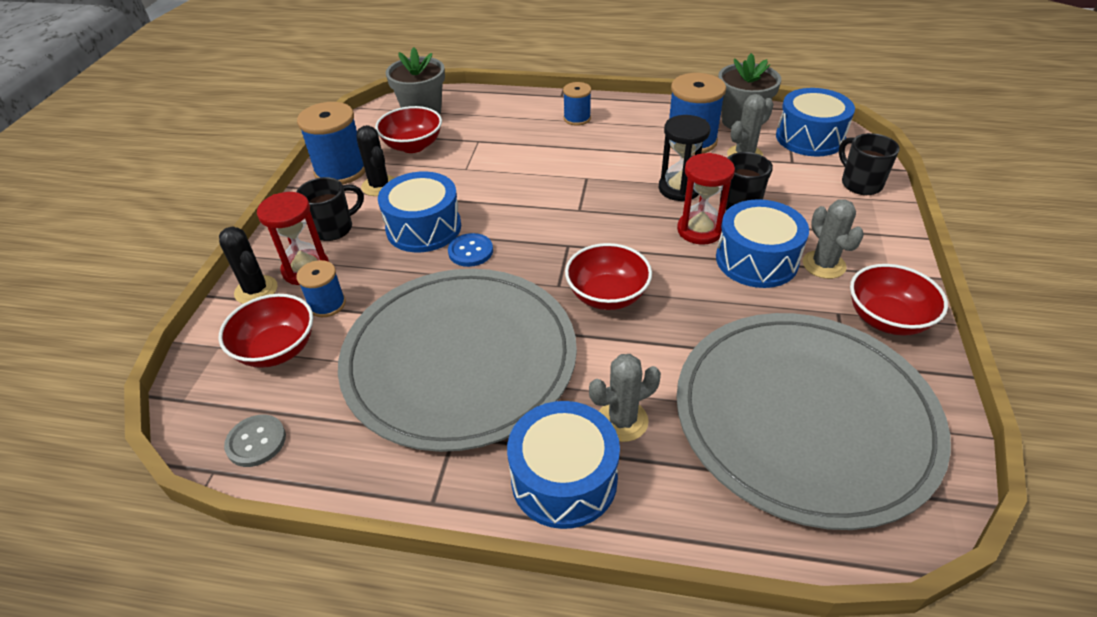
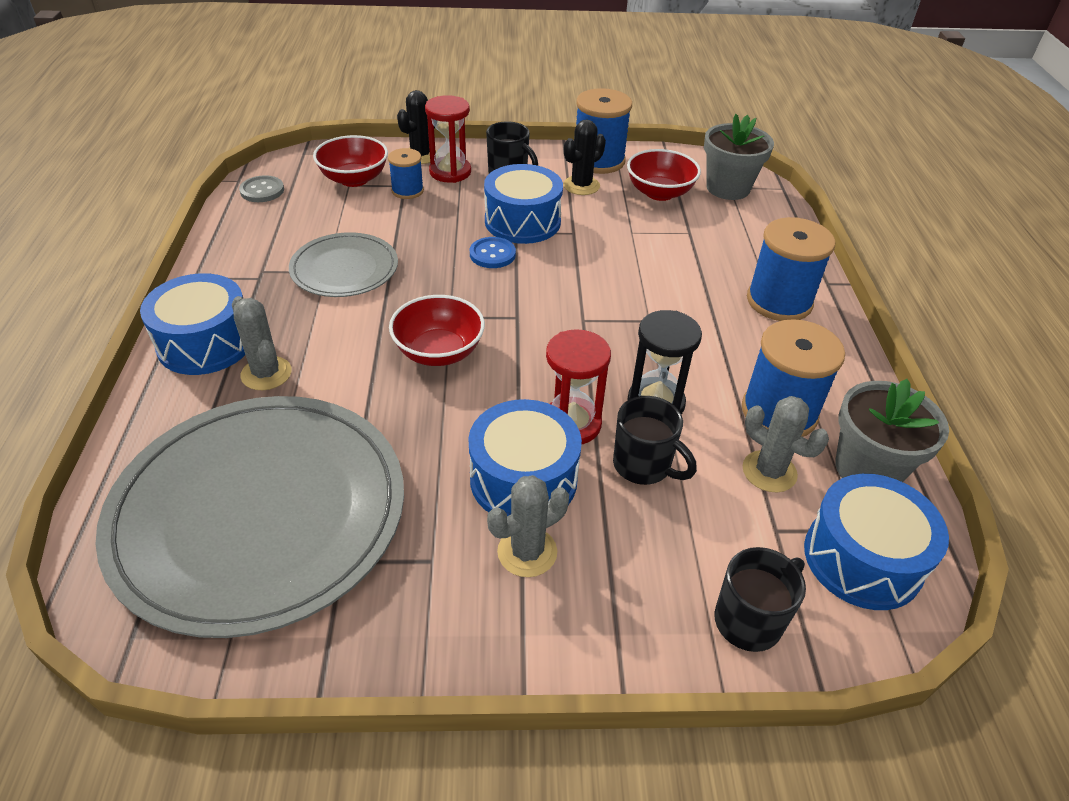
camera: 75 degrees right, 0 degrees up
(460, 359) = (344, 269): grey plate -> grey plate, size x0.50
(577, 118) = (779, 301): blue spool -> blue spool, size x1.76
(887, 319) = (424, 616): red bowl -> none

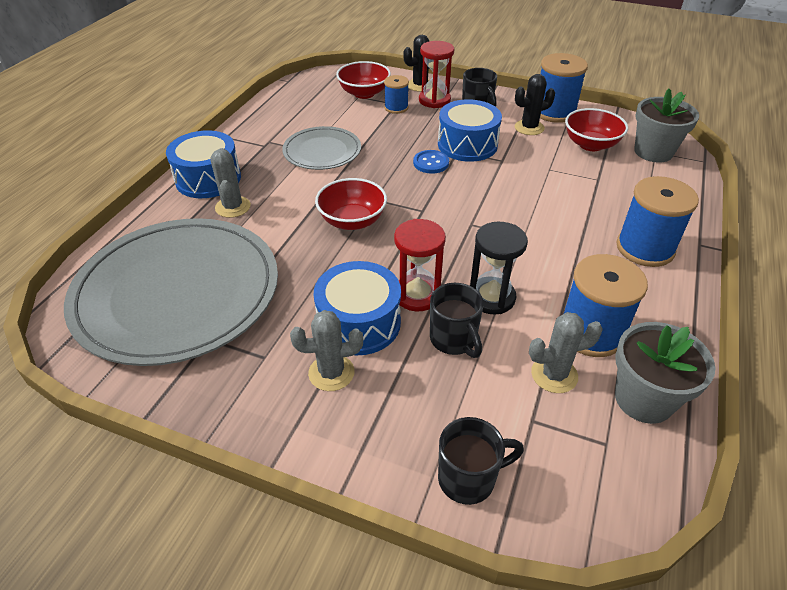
camera: 25 degrees right, 0 degrees up
(262, 191) = (299, 90): grey button -> none
(769, 471) = (554, 375): grey cactus -> grey cactus turned 75 degrees counterclockwise
(862, 558) = (594, 466): blue drum -> none

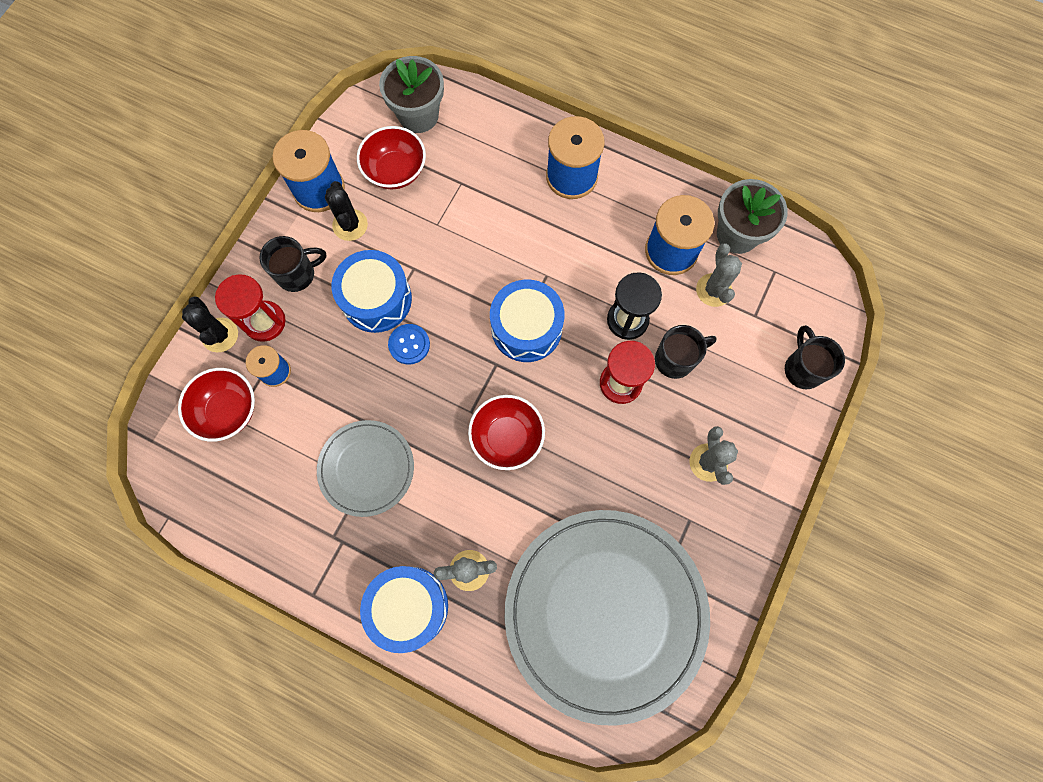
camera: 85 degrees left, 30 degrees up
(359, 323) = (653, 437): blue drum -> blue drum (526, 328)

